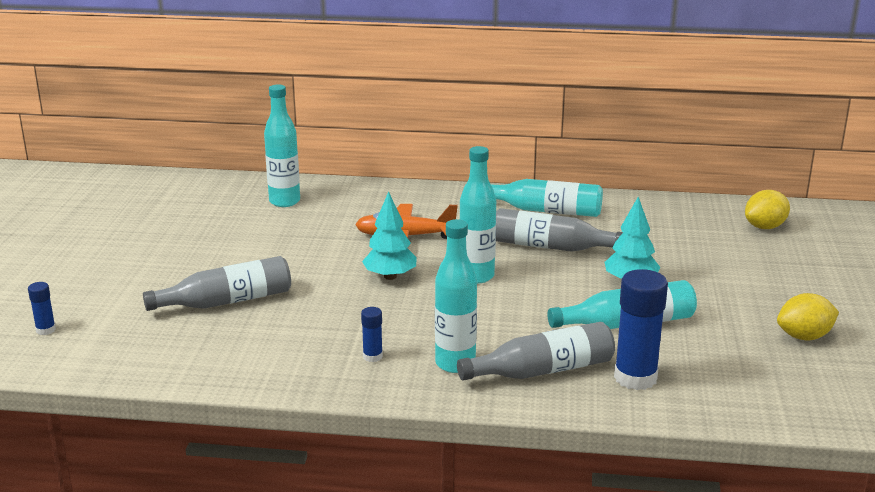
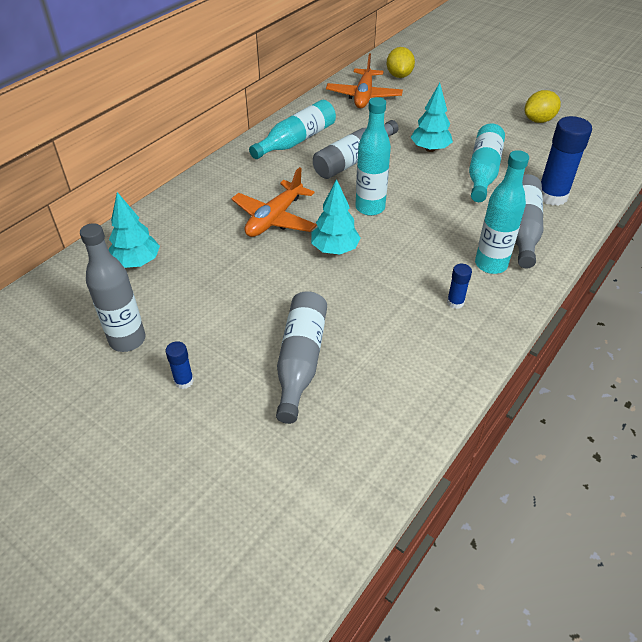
camera: 60 degrees left, 20 degrees up
(46, 330) = (252, 525): blue glue stick -> blue glue stick (184, 381)
(193, 228) = (127, 340): none -> grey bottle
(284, 201) = (137, 262): turquoise bottle -> turquoise tree
(685, 219) = (364, 96): none -> orange plane
(804, 336) = (538, 120): yellow lemon -> yellow lemon turned 45 degrees clockwise

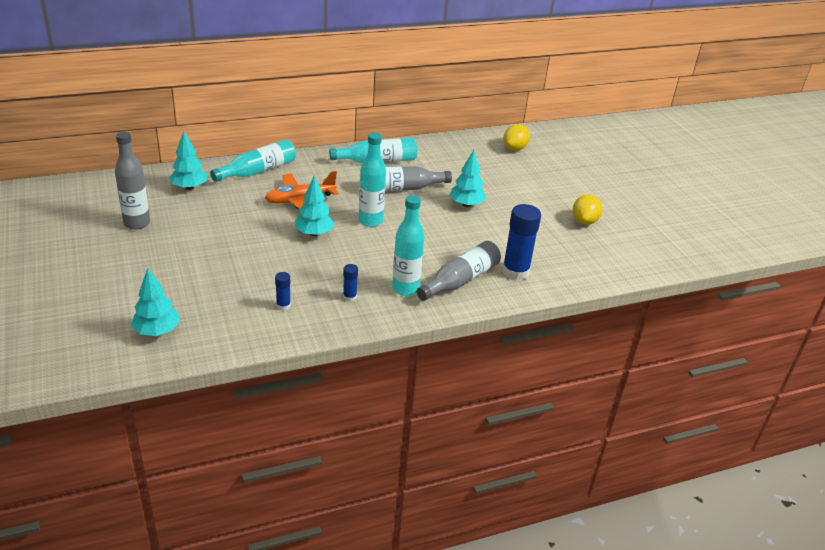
camera: 30 degrees right, 10 degrees down
(184, 381) = (140, 257): blue glue stick -> blue glue stick (283, 305)
(300, 361) = (214, 279): grey bottle -> none
(319, 467) = (157, 331): none -> turquoise tree
(364, 96) = (466, 152): orange plane -> none
(483, 172) = (485, 235): turquoise bottle -> turquoise bottle (258, 171)
(538, 120) = (584, 221): yellow lemon -> yellow lemon turned 75 degrees counterclockwise

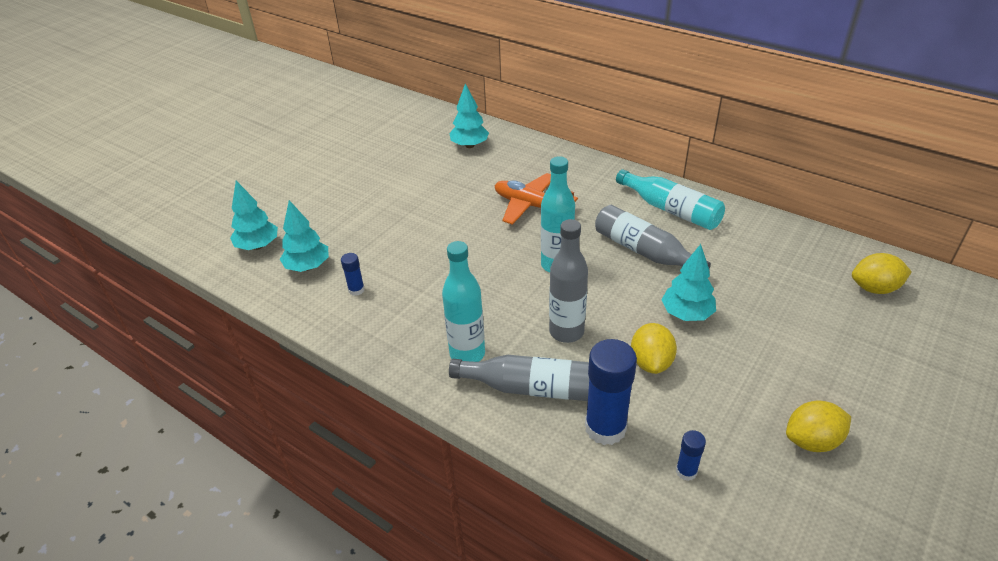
camera: 60 degrees right, 5 degrees up
(137, 223) = (388, 154): grey bottle -> grey bottle (566, 332)
(258, 171) = (544, 159): turquoise bottle -> none
(314, 233) = (488, 244): turquoise tree -> turquoise tree (308, 266)
(349, 297) = (412, 323): blue glue stick -> blue glue stick (686, 471)
(487, 234) = (651, 362): none -> yellow lemon

